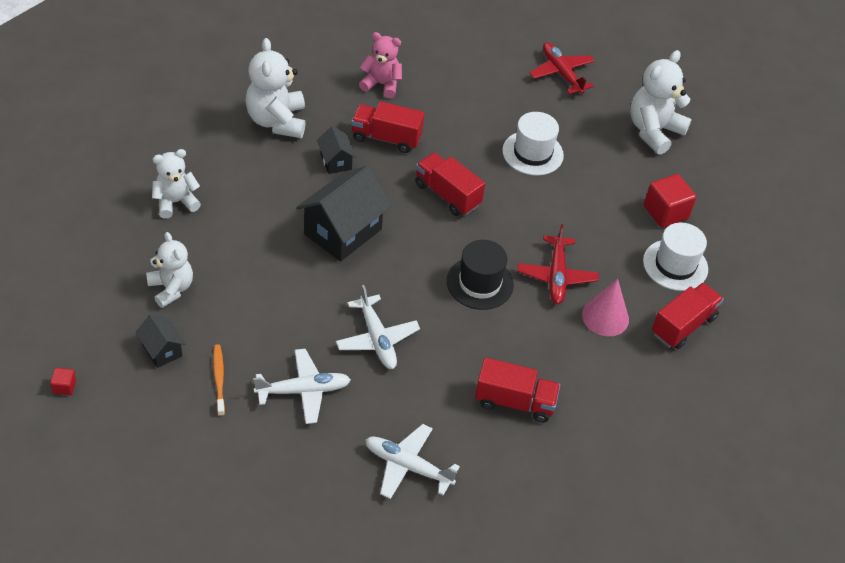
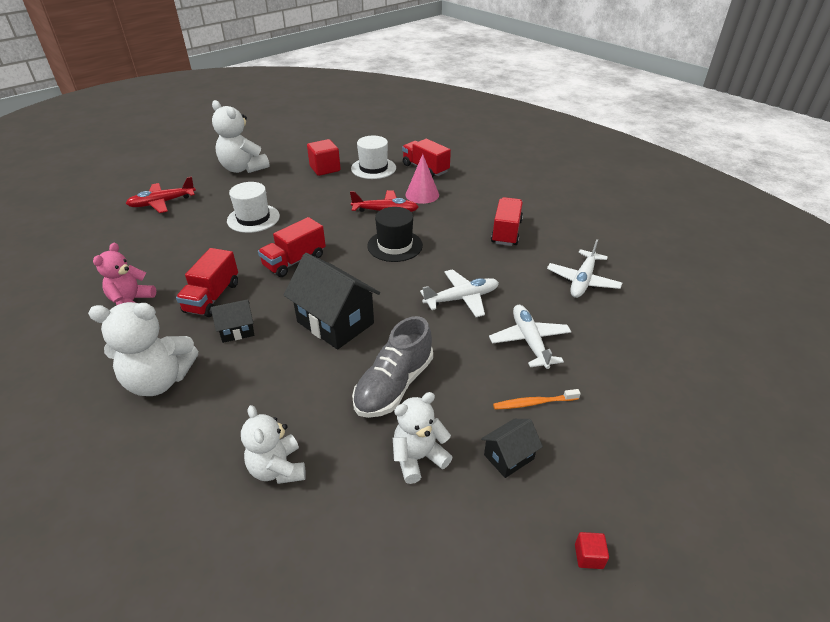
camera: 85 degrees left, 10 degrees down
(253, 275) = (394, 385): none -> grey shoe

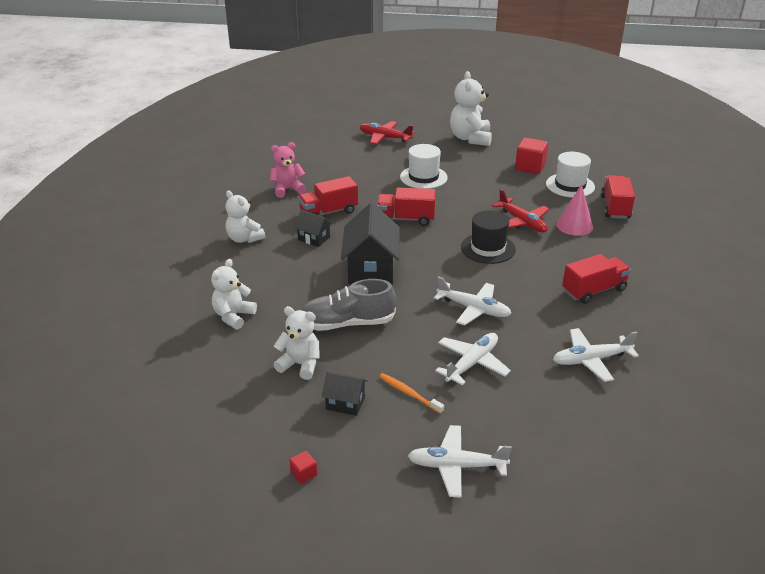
camera: 50 degrees right, 5 degrees down
(159, 380) = (244, 239): white teddy bear -> white teddy bear, size x0.67
(652, 430) = (456, 466): none -> white plane

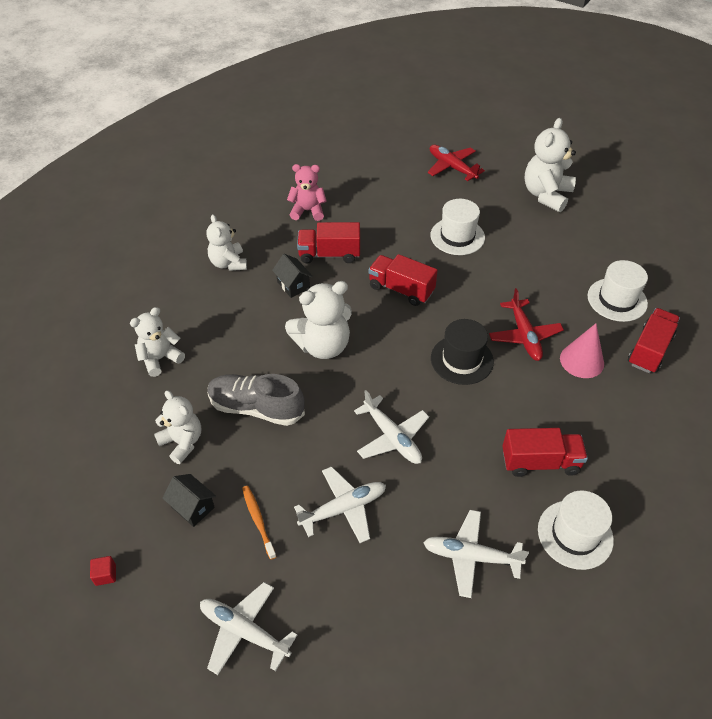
camera: 25 degrees right, 15 degrees up
(371, 269) = (323, 345): black house -> white teddy bear
(530, 167) = (587, 258): red cube -> none
(651, 323) = (575, 534): none -> white hat

